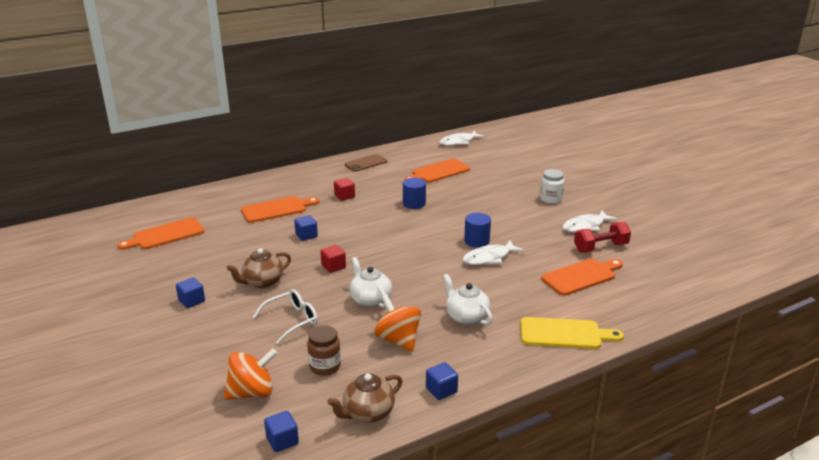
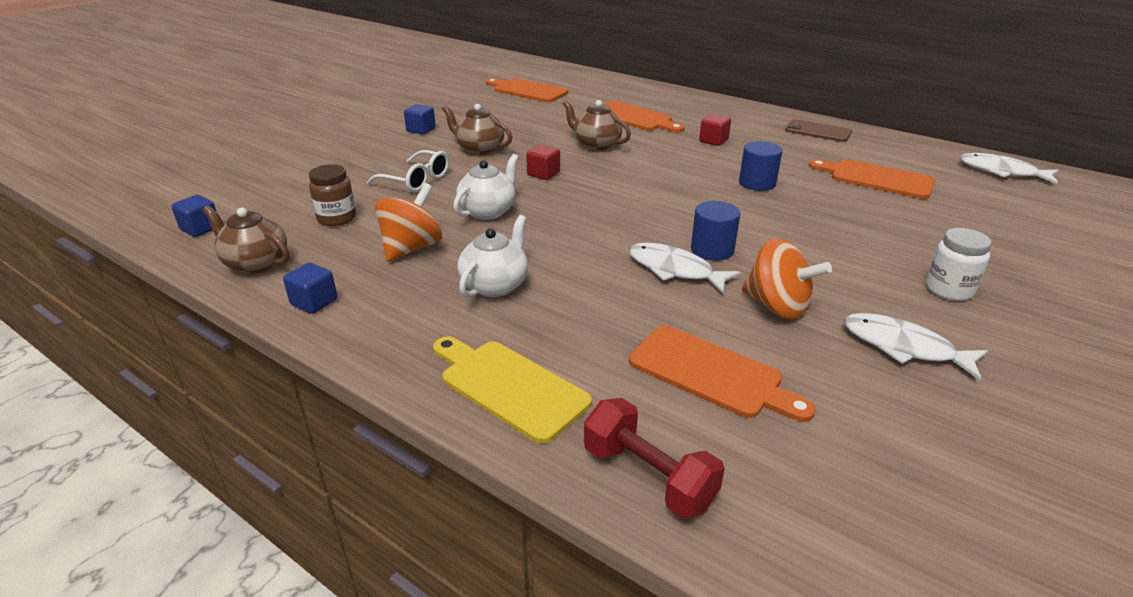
camera: 65 degrees right, 5 degrees up
(252, 392) = (278, 194): orange spinning top -> orange spinning top (777, 306)
(306, 235) = (596, 144): blue cube -> brown teapot
(564, 334) = (509, 386): yellow cutting board -> yellow cutting board turned 150 degrees clockwise
(600, 247) = (845, 380): red dumbbell -> red dumbbell (648, 476)

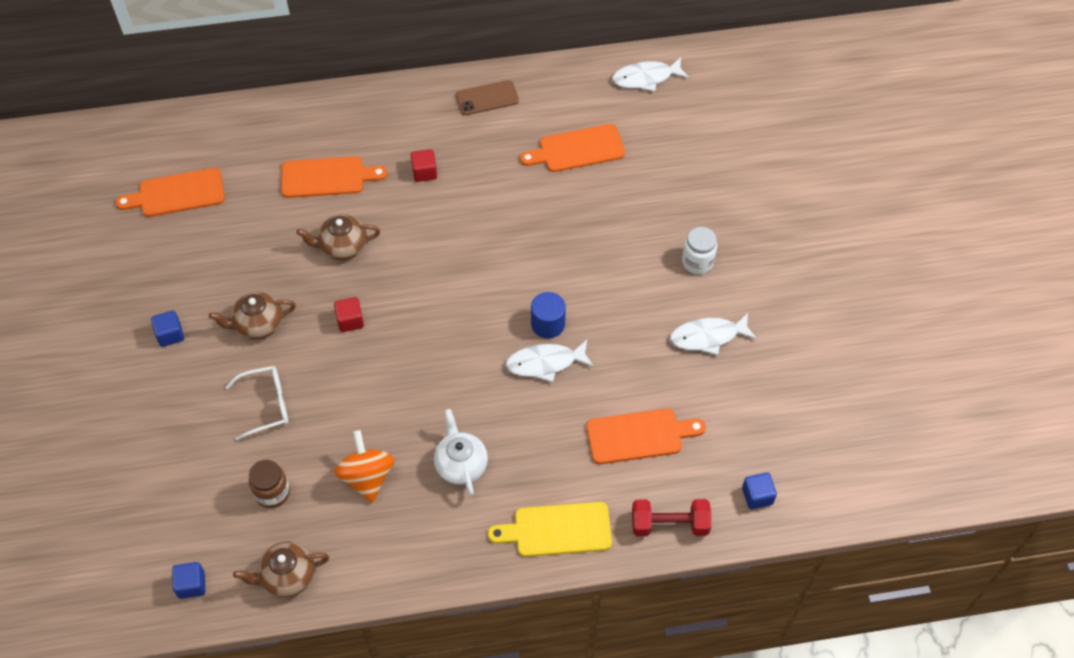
camera: 45 degrees left, 25 degrees up
(314, 302) = (376, 570): blue cube -> blue cube (757, 496)
(488, 211) = (366, 398): white teapot -> none
(757, 183) = (507, 217): blue cylinder -> none
(777, 306) = (626, 352): orange spinning top -> none

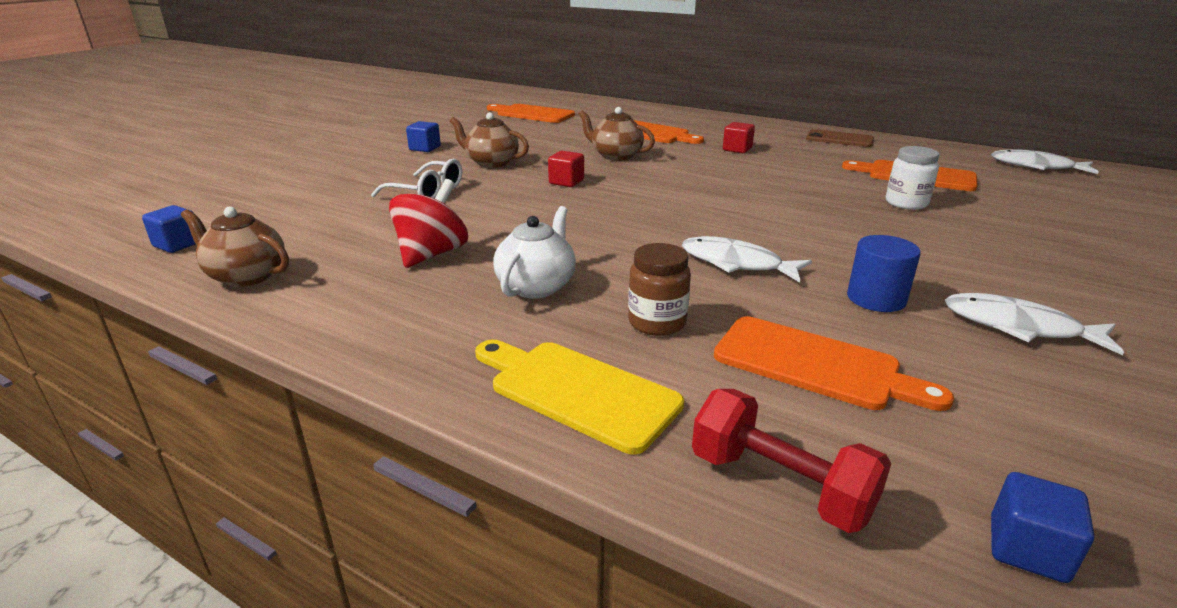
camera: 40 degrees right, 30 degrees down
(272, 493) = (340, 229): brown jar -> brown jar (657, 322)
(367, 477) = (432, 254): orange spinning top -> red spinning top
(548, 324) = (770, 243): blue cylinder -> blue cylinder (876, 299)
(697, 262) = (1038, 270): white jar -> white jar (906, 203)

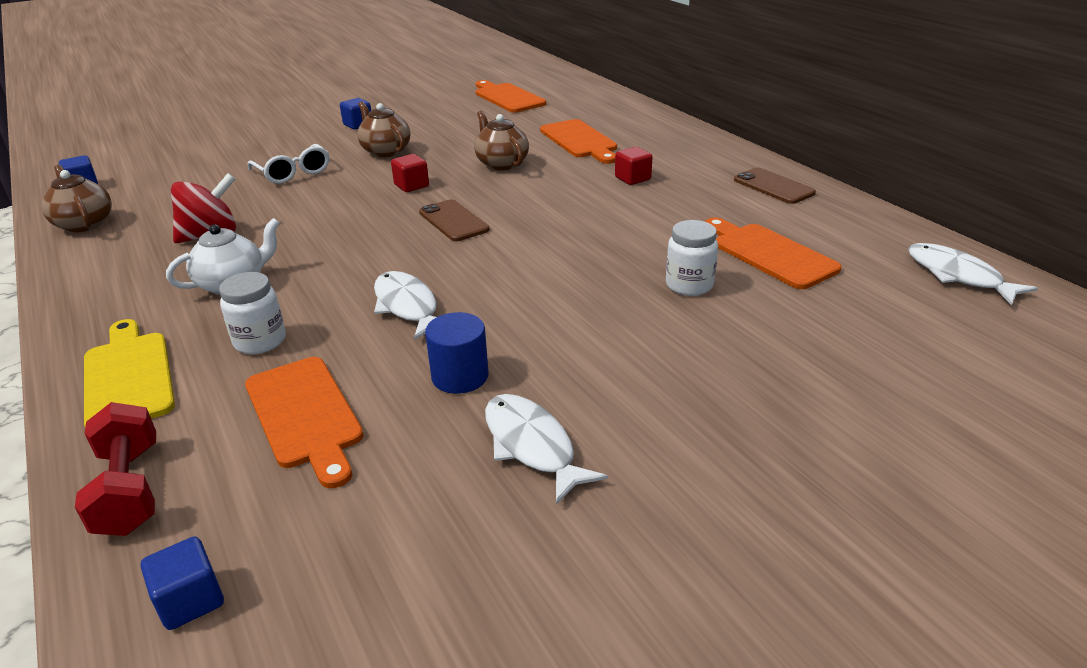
camera: 30 degrees right, 5 degrees up
(653, 199) = (453, 221): none -> brown phone
(657, 322) = (260, 341): brown jar -> white jar

